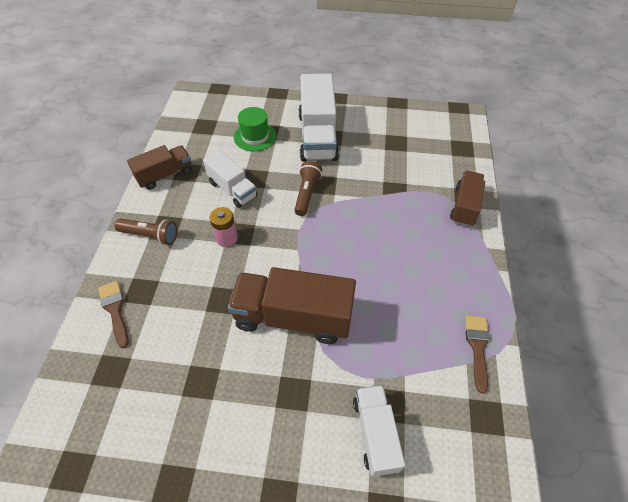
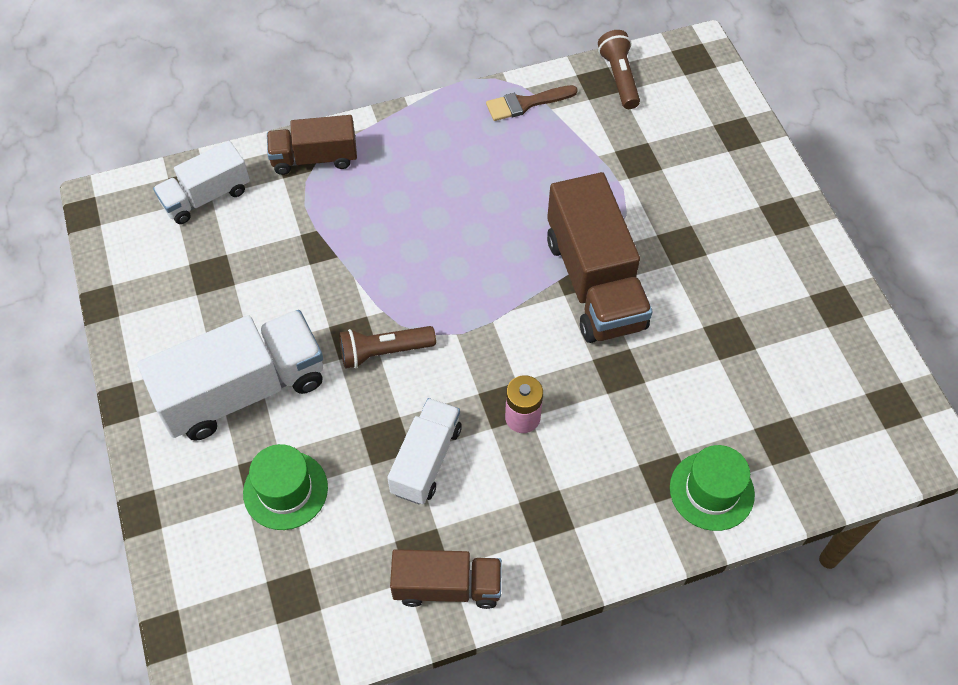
camera: 115 degrees left, 5 degrees up
(115, 310) = (711, 491): brown brush -> green hat
(150, 235) = (576, 526): brown flashlight -> brown flashlight (619, 78)
(165, 175) = (447, 586): brown truck -> brown truck turned 150 degrees clockwise
(375, 433) = (674, 161): white truck -> white truck (206, 197)

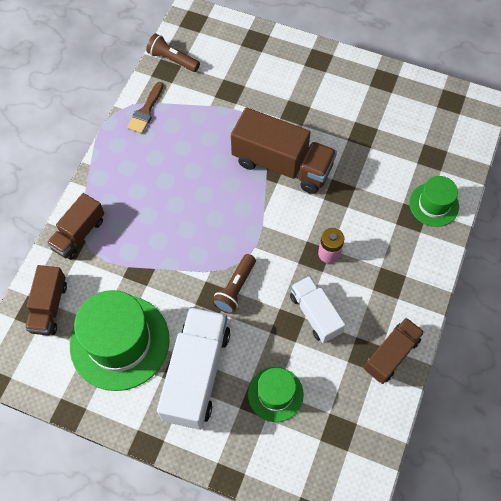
camera: 50 degrees left, 5 degrees up
(206, 197) = (49, 307): white truck -> brown truck
(220, 289) = (119, 342): none -> green hat

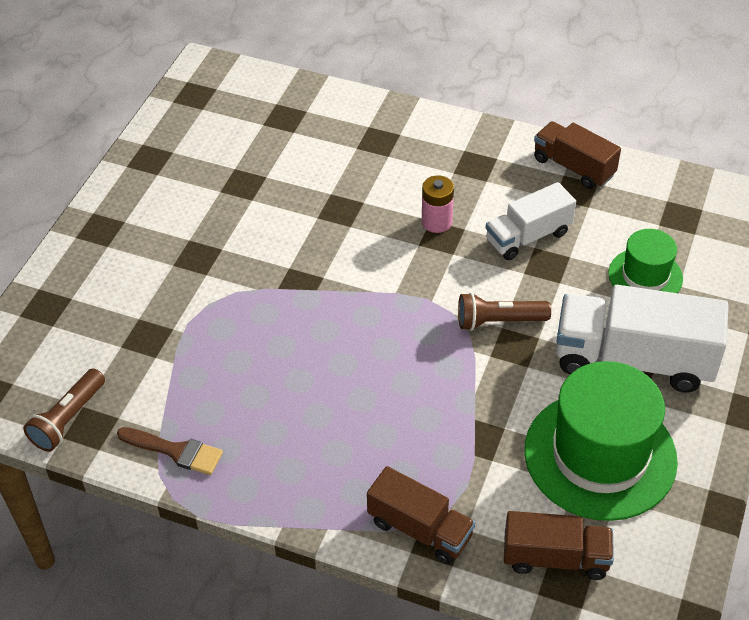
camera: 90 degrees left, 15 degrees down
(235, 288) = (499, 321): brown flashlight -> brown flashlight turned 150 degrees clockwise
(282, 164) = (291, 271): brown truck -> none
(434, 204) = (359, 120): green hat -> none

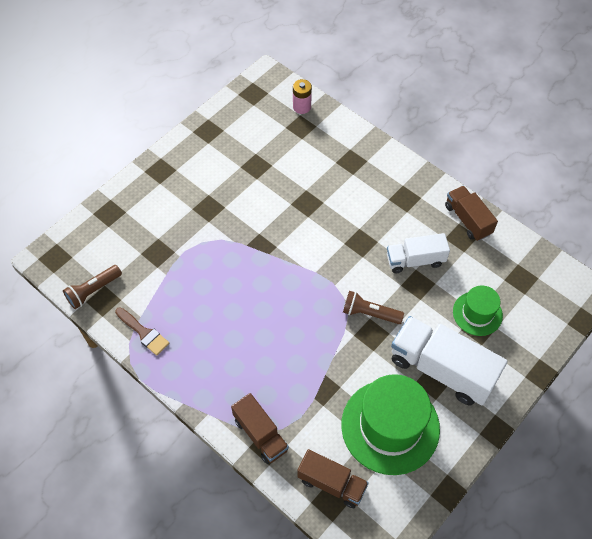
camera: 20 degrees right, 10 degrees up
(436, 222) = (362, 231): pink battery -> pink battery (302, 107)

